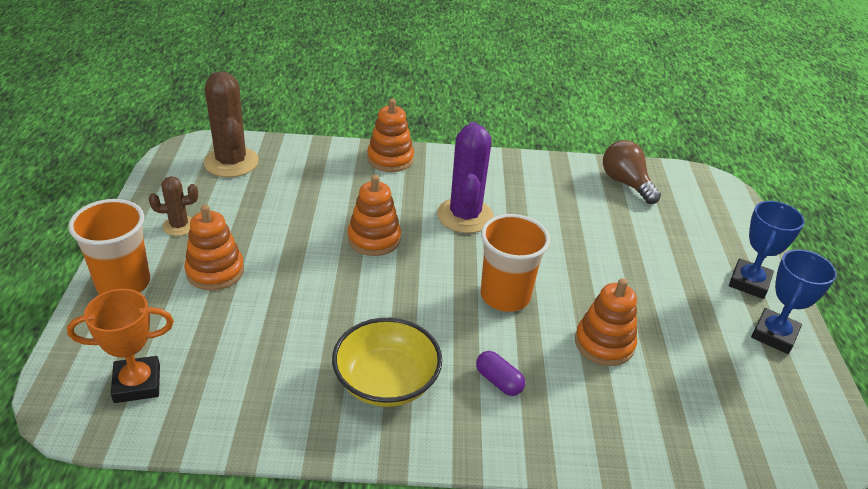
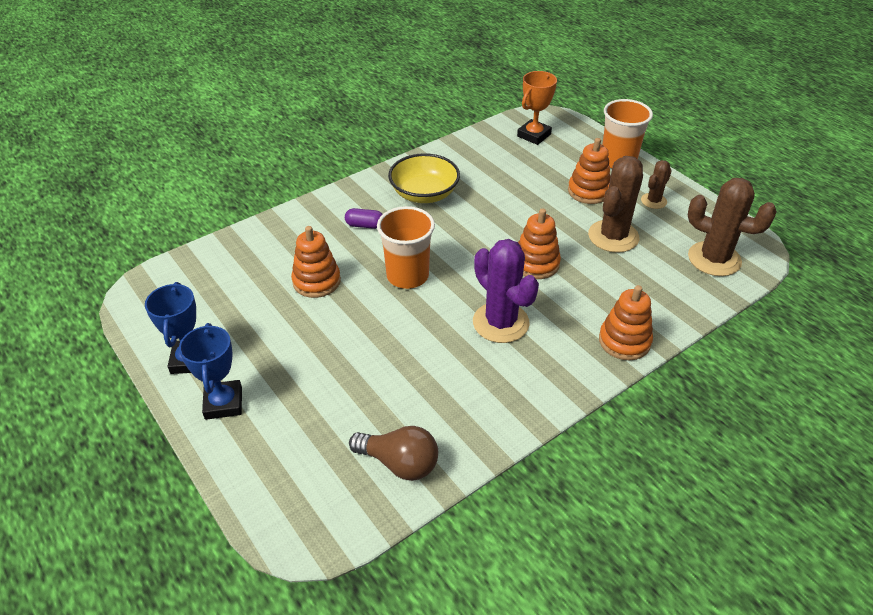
camera: 145 degrees right, 5 degrees up
(272, 220) = (613, 236): none -> brown cactus

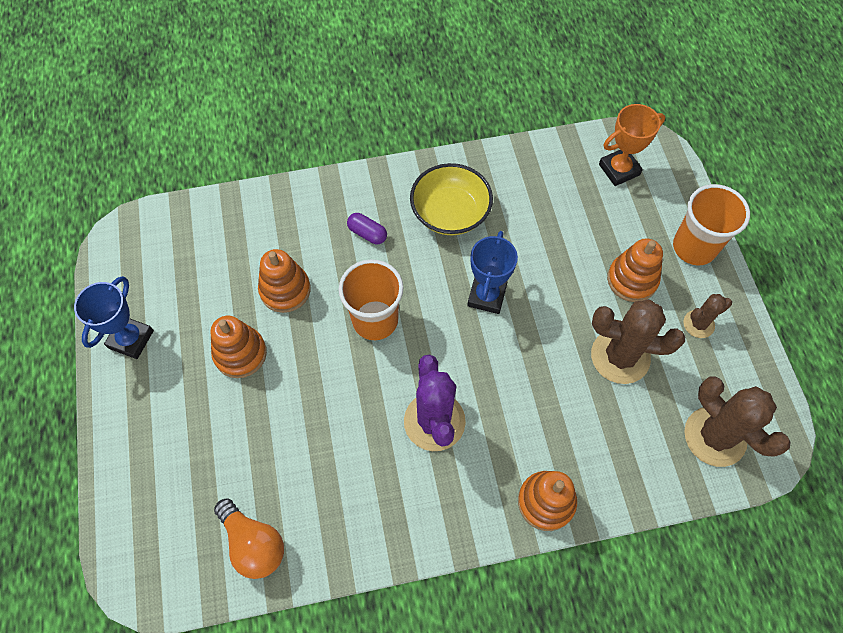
camera: 25 degrees right, 20 degrees up
(223, 403) = (137, 403): blue trophy -> blue trophy (486, 296)
(399, 463) = (254, 543): brown light bulb -> orange light bulb
(536, 263) = (514, 359): orange stacking toy -> orange stacking toy (240, 354)
(613, 236) = (620, 356): brown cactus -> brown cactus turned 45 degrees clockwise

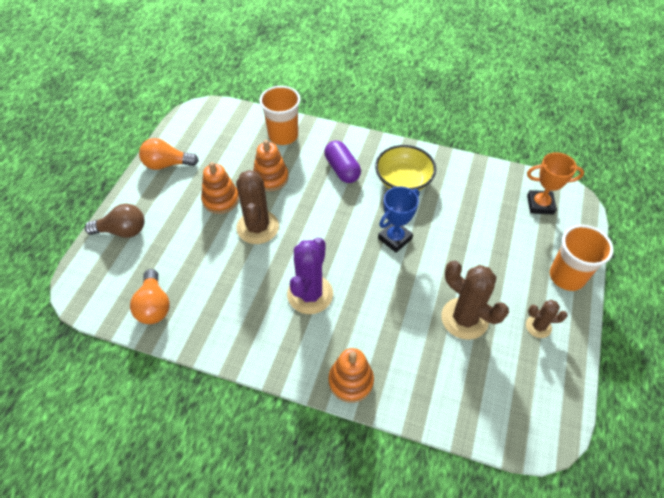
camera: 30 degrees right, 10 degrees down
(131, 339) = (167, 164): blue trophy -> orange light bulb
(137, 466) = (122, 231): none -> brown light bulb
(367, 233) = (342, 169): purple capsule -> purple capsule, size x1.63
(375, 320) = (313, 219): orange cup -> orange cup (283, 135)
(632, 280) = (505, 275): orange stacking toy -> none
(715, 436) = (503, 405): brown cactus -> brown cactus (257, 227)

